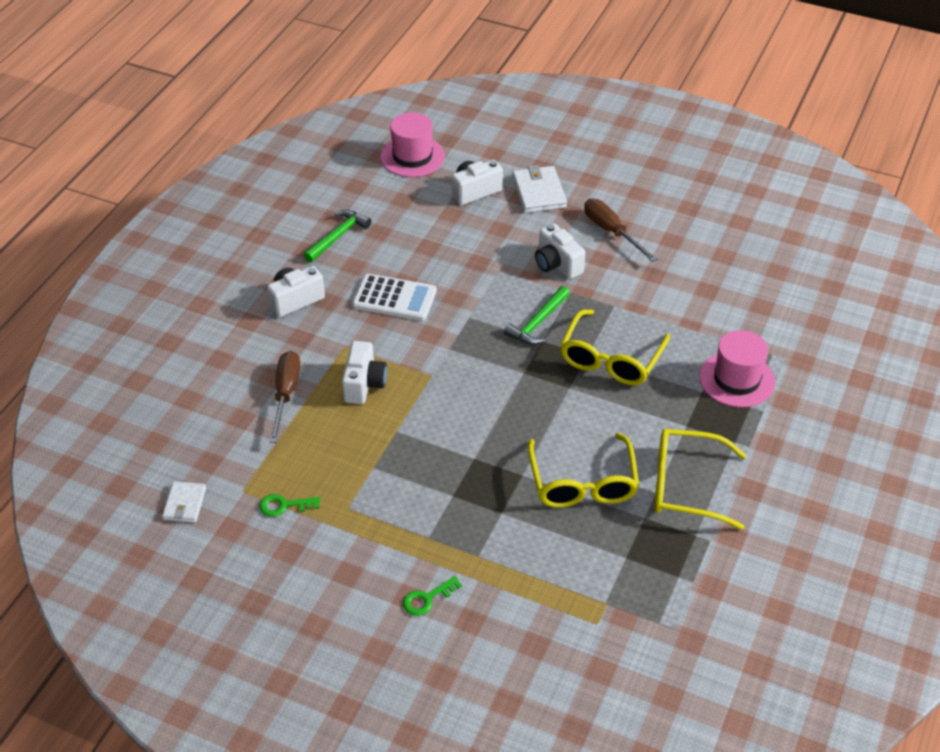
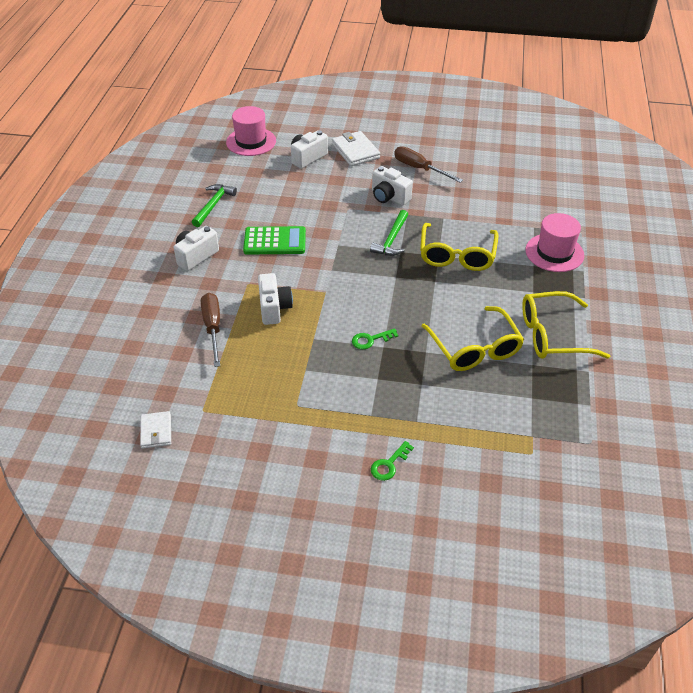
camera: 15 degrees left, 0 degrees up
(284, 506) = (242, 415): green key -> green key (370, 340)
(394, 298) = (275, 241): white calculator -> green calculator

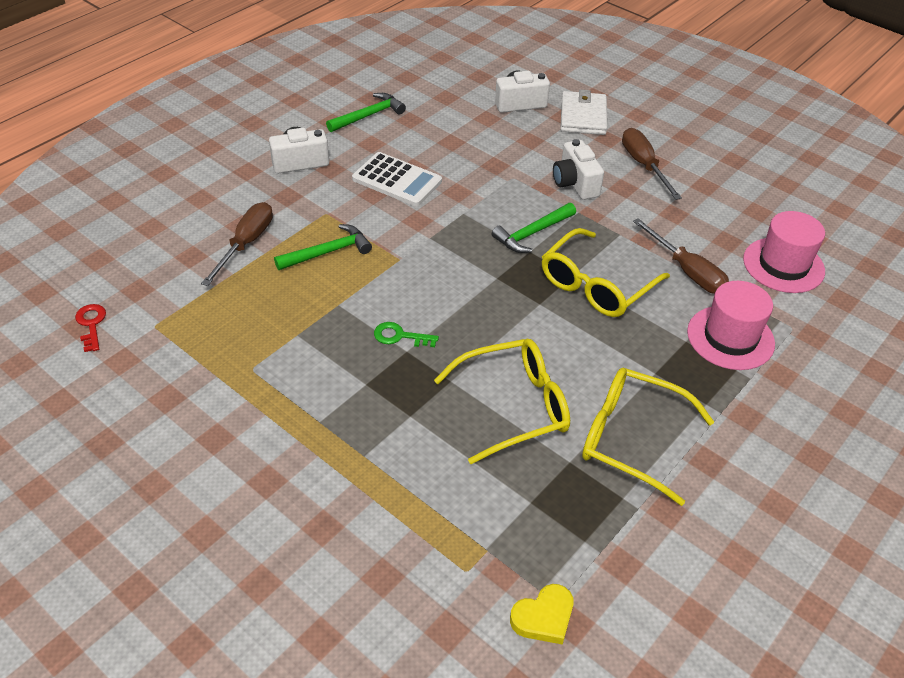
camera: 30 degrees right, 0 degrees up
(156, 431) = (91, 324): white wallet -> red key
(251, 141) = (472, 63): pink hat -> pink hat (783, 265)
(274, 308) = (328, 252): white camera -> green hammer
(275, 241) = (397, 180): green calculator -> white calculator
(389, 464) = (286, 489): green key -> none
(475, 348) = (514, 406): yellow glasses -> yellow glasses turned 120 degrees counterclockwise
(499, 224) = (687, 271): none -> brown screwdriver
(592, 455) = (543, 617): none -> yellow heart

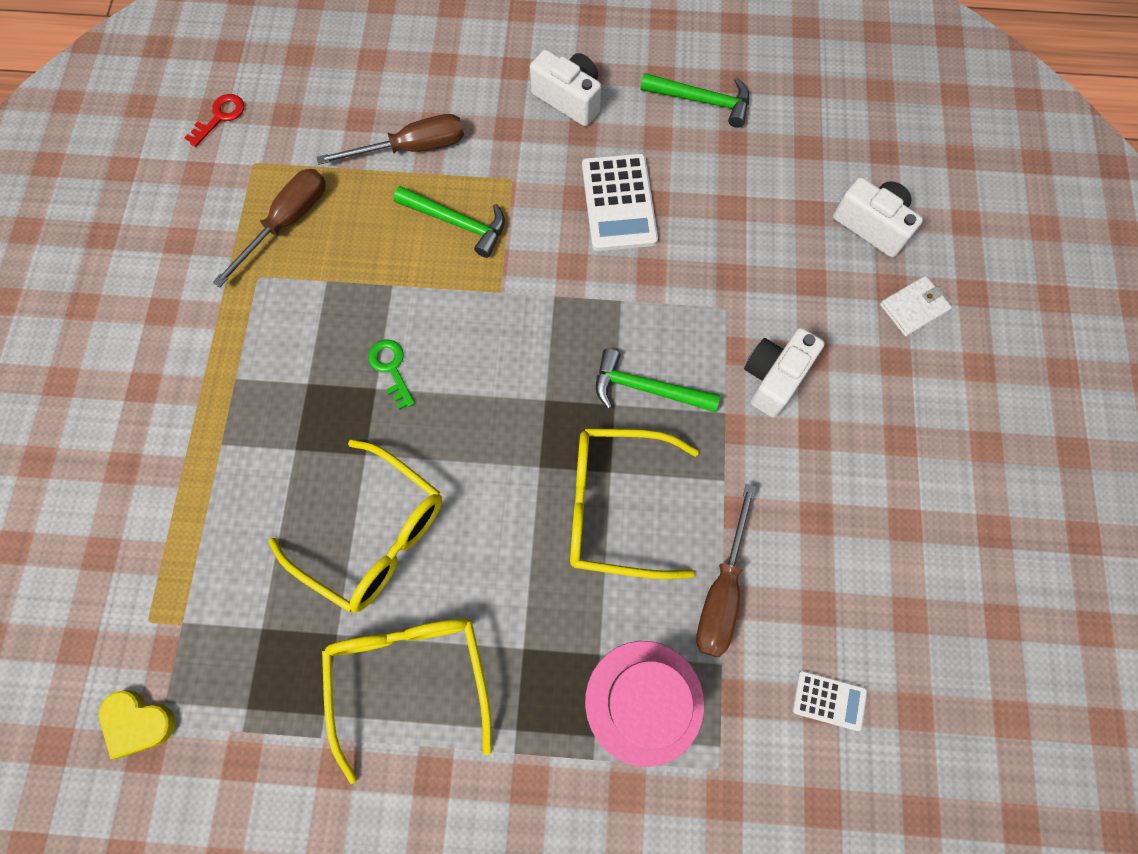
camera: 55 degrees right, 25 degrees up
(583, 116) = (913, 307): white wallet -> white wallet, size x0.63
(644, 165) = (880, 431): brown screwdriver -> brown screwdriver (287, 223)
(783, 265) = (829, 700): pink hat -> white calculator

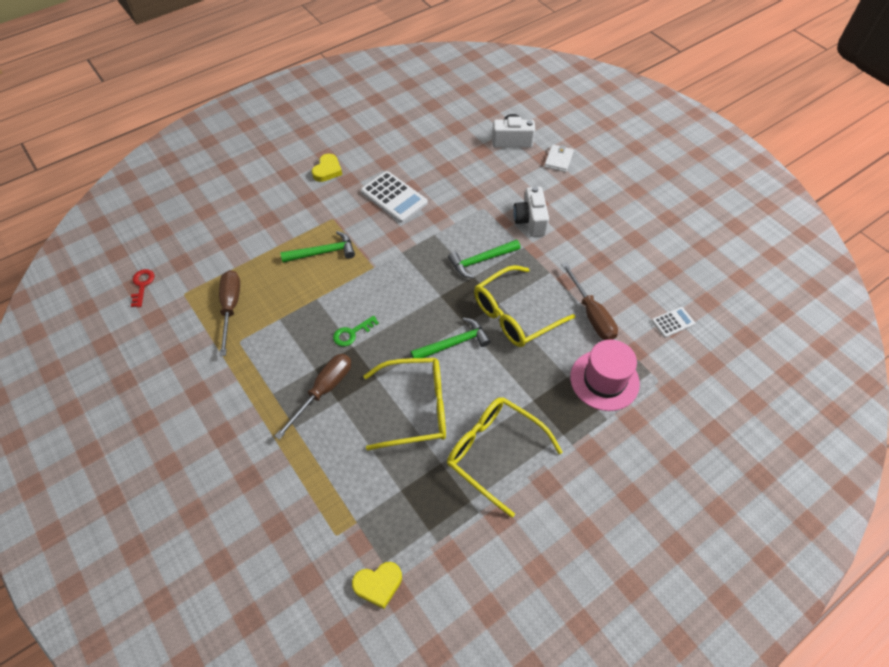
camera: 40 degrees left, 15 degrees down
(391, 368) = (352, 333): green key -> green key turned 60 degrees counterclockwise
(412, 148) = (267, 236): brown screwdriver -> brown screwdriver (323, 391)
(569, 99) = (327, 170): white camera -> yellow heart
(702, 101) = (391, 136): green hammer -> green hammer (453, 343)

